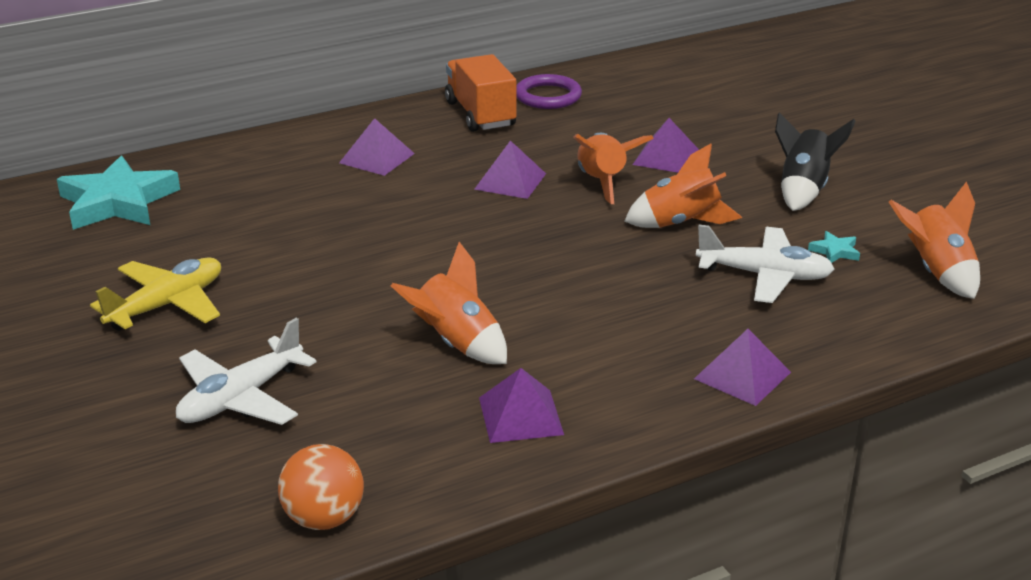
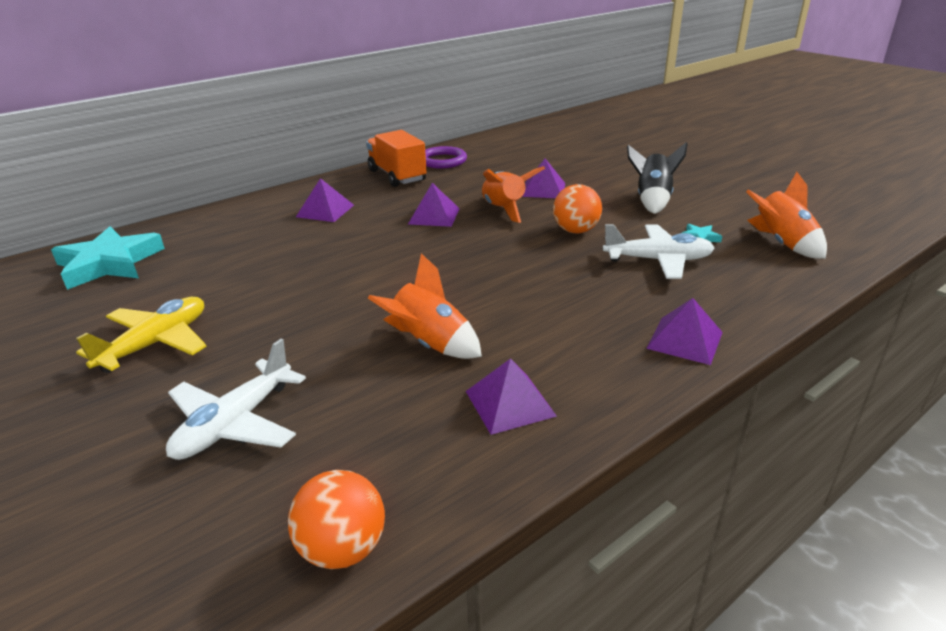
camera: 10 degrees left, 0 degrees up
(681, 223) = (575, 231): orange rocket -> orange ball

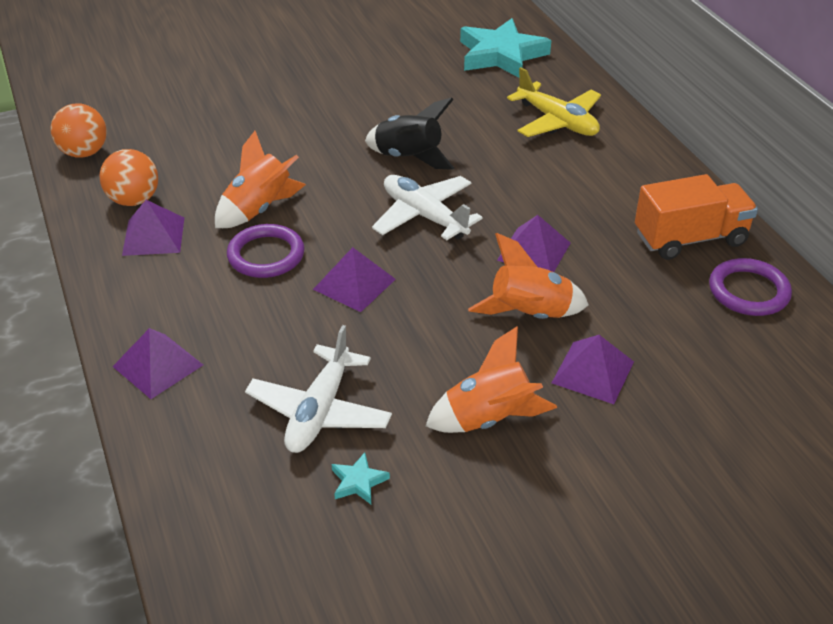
camera: 105 degrees right, 10 degrees up
(156, 343) = (347, 85): yellow plane -> yellow plane (557, 121)
(235, 423) = (223, 119): white plane -> white plane (424, 216)
(325, 211) = (582, 172): purple pyramid -> purple pyramid (354, 284)
(501, 322) = (266, 255): none -> purple ring
(575, 231) = (436, 363): orange ball -> orange ball (134, 200)
(652, 200) = (507, 484): black rocket -> black rocket (409, 157)
(782, 243) = (295, 569): orange rocket -> orange rocket (489, 418)

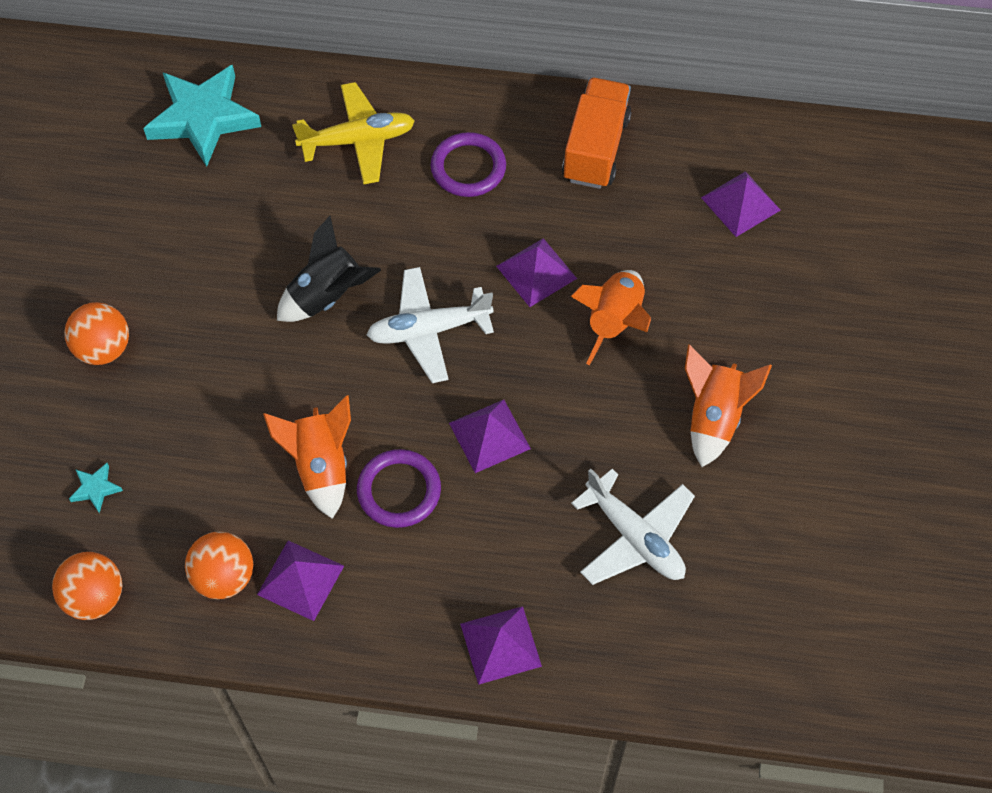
camera: 60 degrees left, 20 degrees up
(281, 85) = (103, 348): none -> orange ball
(358, 482) = (728, 544): turquoise star -> turquoise star (96, 488)
(593, 372) = (707, 316): purple pyramid -> purple pyramid (740, 203)
(748, 291) = (683, 152): purple ring -> purple ring (468, 168)

